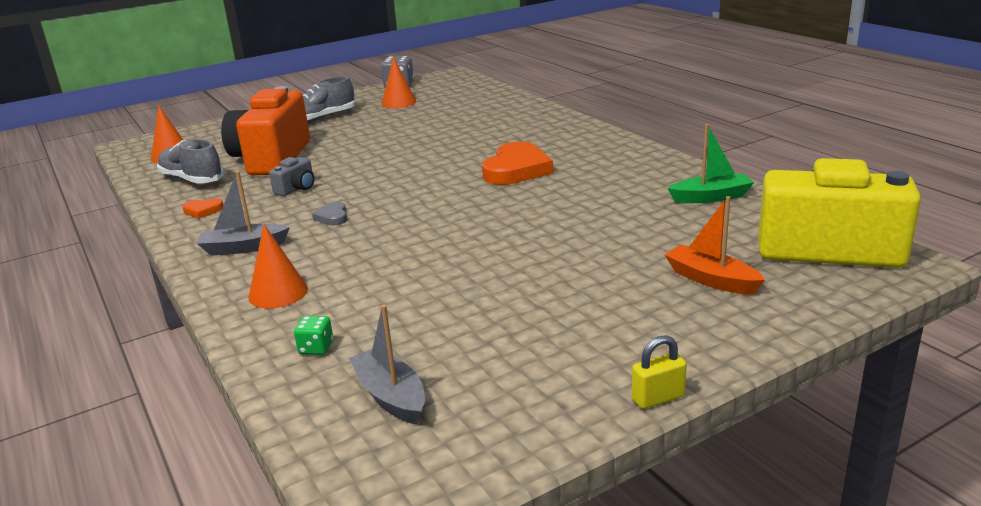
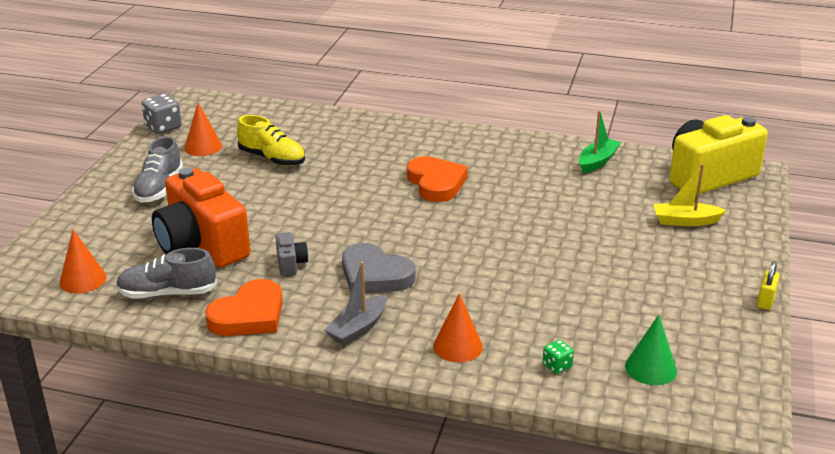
camera: 45 degrees left, 5 degrees up
(203, 210) = (249, 315): orange heart -> orange heart, size x2.15
(332, 217) = (375, 275): grey heart -> grey heart, size x2.15
(391, 396) = (650, 368): grey boat -> green cone
(427, 121) = (272, 159): none -> yellow shoe
(711, 280) = (685, 221): orange boat -> yellow boat

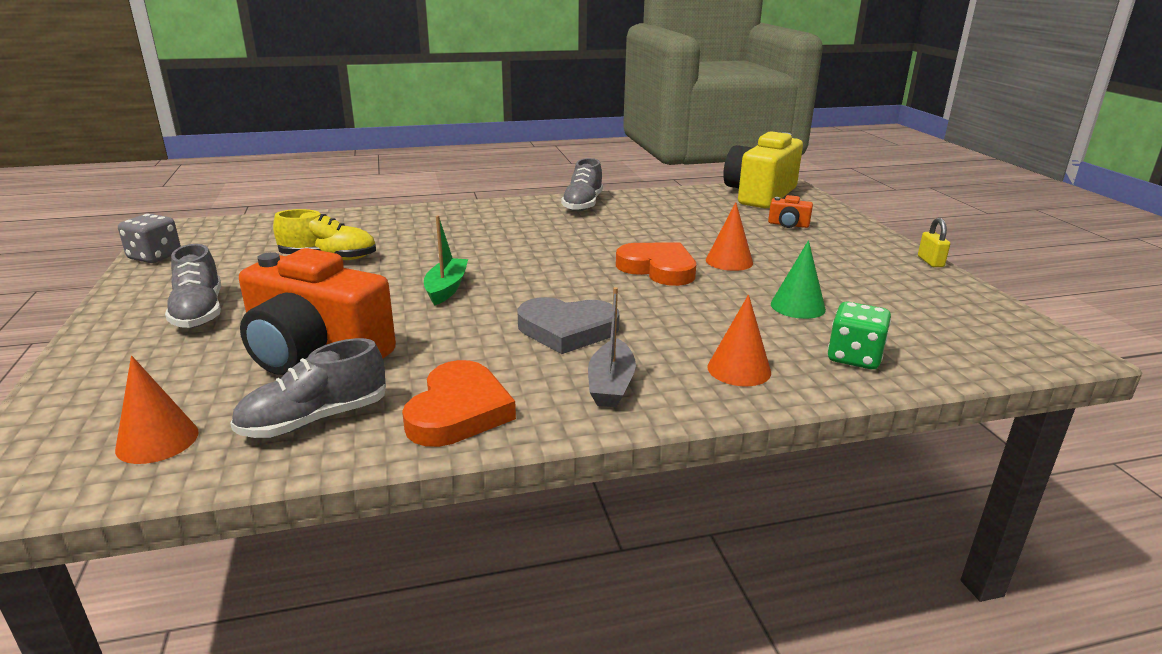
camera: 30 degrees left, 5 degrees down
(203, 147) = (227, 264): orange cone -> orange cone (729, 261)
(291, 263) = (455, 344): grey camera -> none
(436, 183) = (535, 242): orange heart -> orange heart (658, 268)
(521, 148) = (583, 204): none -> grey shoe
(557, 366) = (854, 357): green dice -> green dice, size x1.79
(597, 161) = (661, 202): green boat -> green boat (446, 288)
(650, 368) = (931, 334): green cone -> green cone (797, 306)
(685, 221) = (788, 225): yellow boat -> orange camera

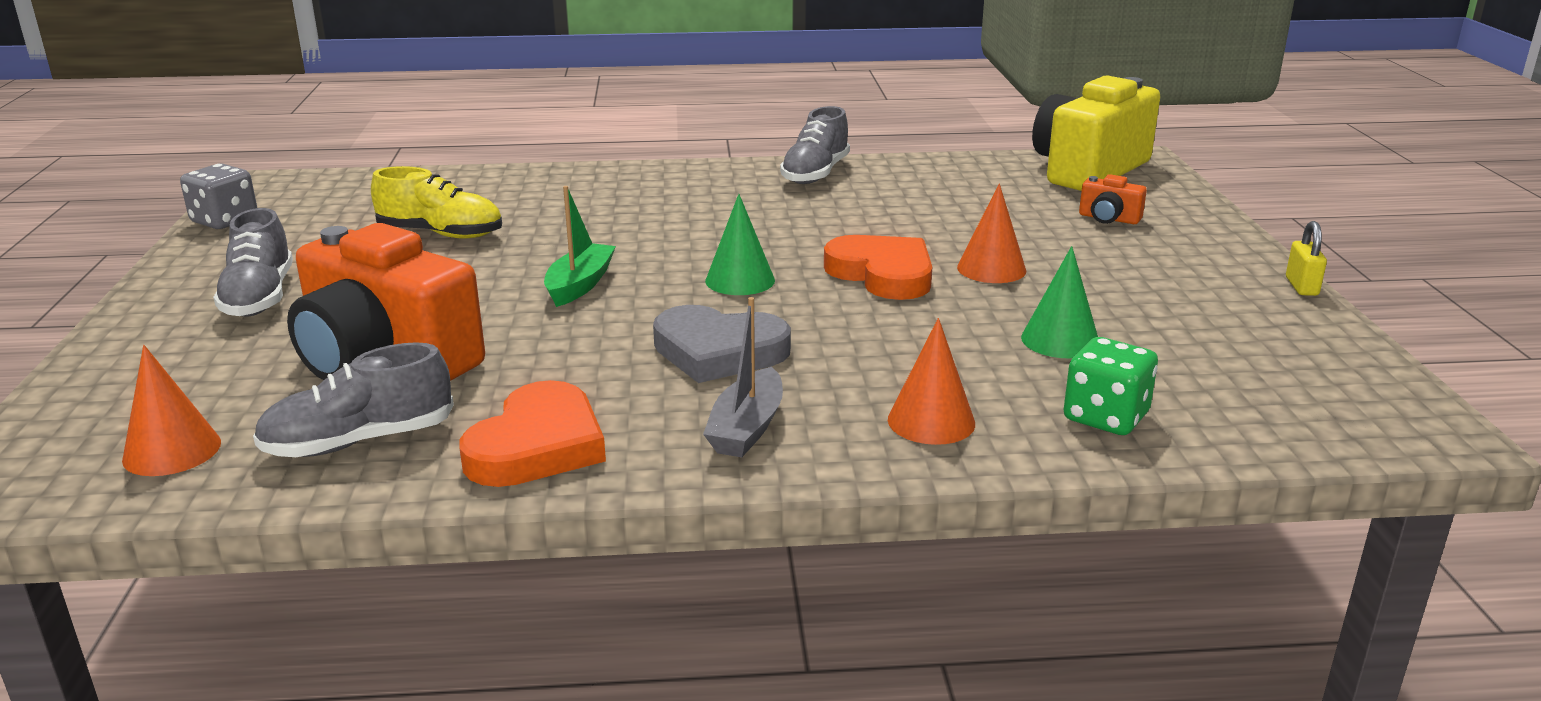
camera: 10 degrees right, 0 degrees up
(561, 278) = (740, 280): none -> green cone

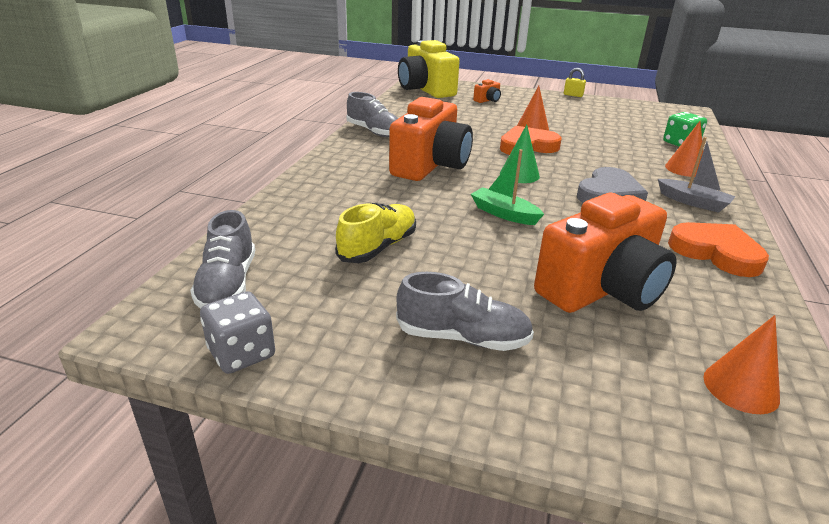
camera: 70 degrees left, 5 degrees up
(359, 441) = (718, 307): grey shoe -> grey shoe (228, 284)
(717, 223) = (430, 165): none -> orange camera
(1060, 340) = (611, 134): green cone -> none

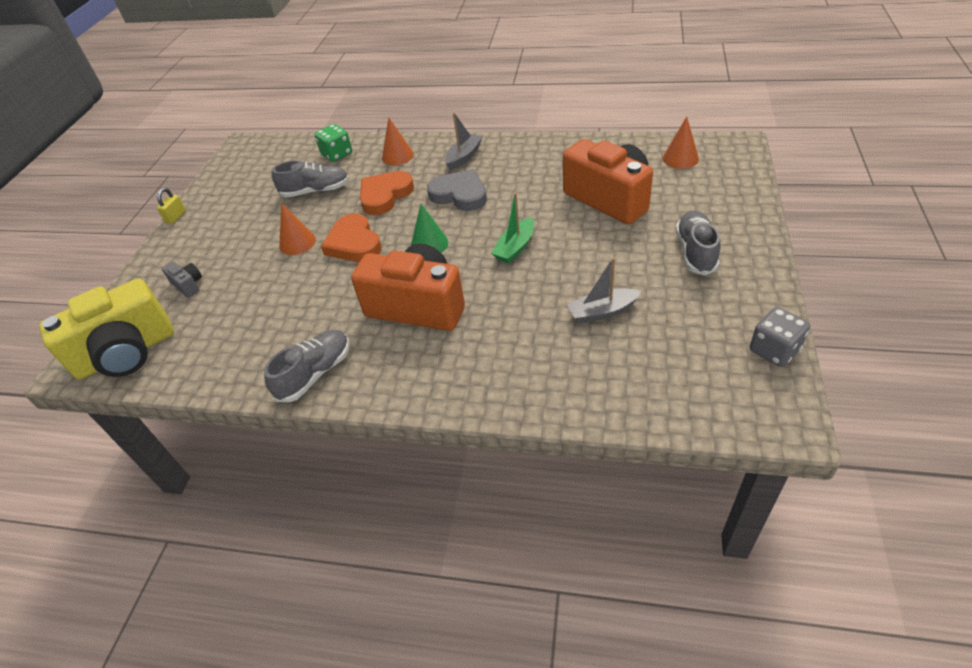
camera: 90 degrees left, 15 degrees up
(228, 284) = (702, 390): grey shoe -> grey shoe (316, 191)
(378, 247) = (602, 312): yellow shoe -> grey boat
(487, 100) = (188, 285): orange camera -> grey camera
(716, 253) = (541, 154): orange heart -> orange heart (385, 195)

